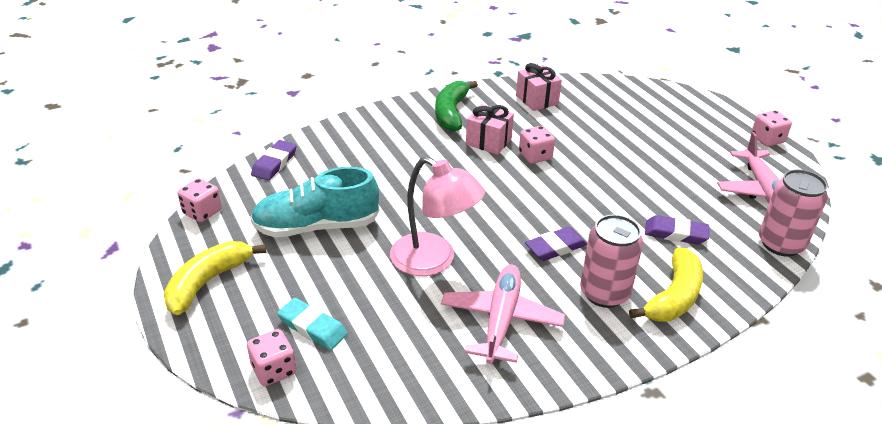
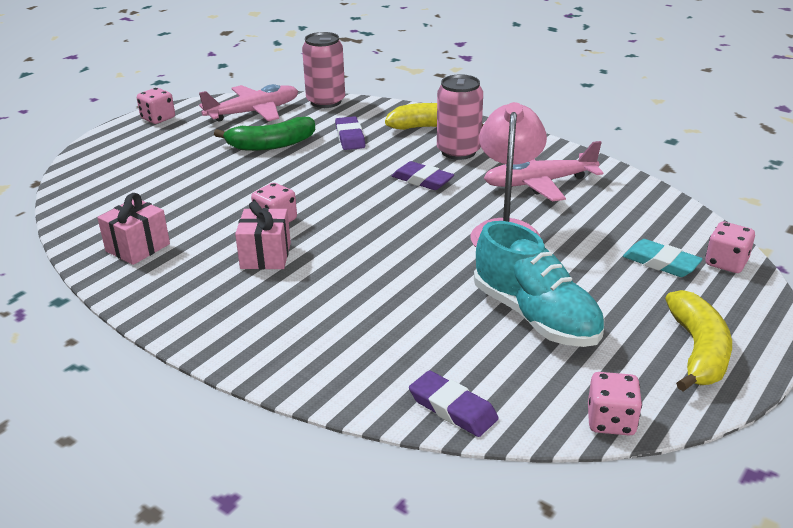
camera: 115 degrees left, 5 degrees down
(208, 282) = (698, 351): yellow banana -> yellow banana turned 90 degrees counterclockwise
(274, 163) = (452, 408): purple eraser -> purple eraser turned 45 degrees clockwise
(312, 327) = (661, 262): turquoise eraser -> turquoise eraser turned 60 degrees counterclockwise
(451, 113) = (211, 301): green banana -> green banana (271, 145)

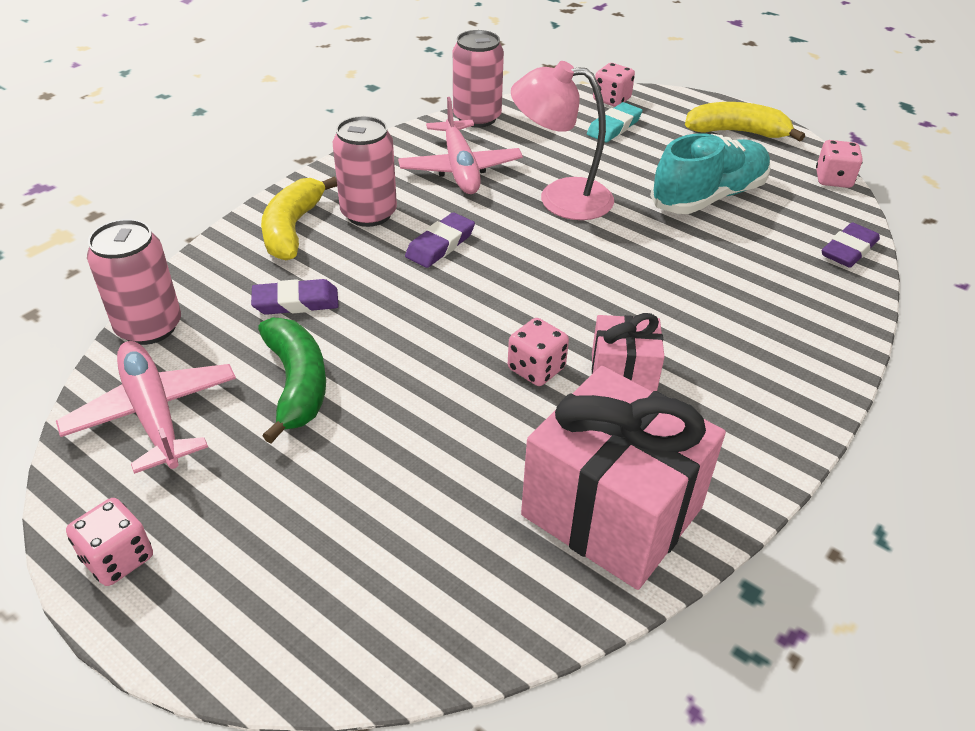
camera: 90 degrees left, 10 degrees up
(138, 247) = (611, 511): pink gift -> pink gift, size x1.91
(635, 187) = (477, 118): none -> pink can

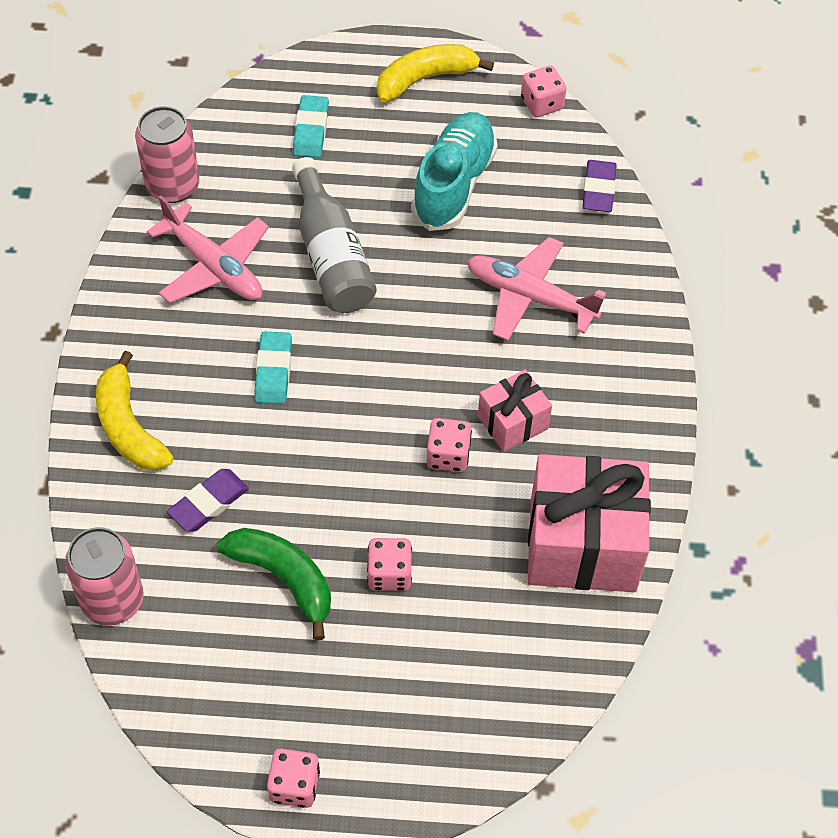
camera: 35 degrees left, 15 degrees up
(153, 413) = (200, 670): pink plane -> pink plane (530, 297)
(369, 214) = (180, 370): pink can -> none
(440, 245) = (273, 371): purple eraser -> turquoise eraser
(560, 198) = (331, 255): pink lamp -> grey bottle
(611, 100) = (281, 89): pink dice -> pink dice (389, 574)

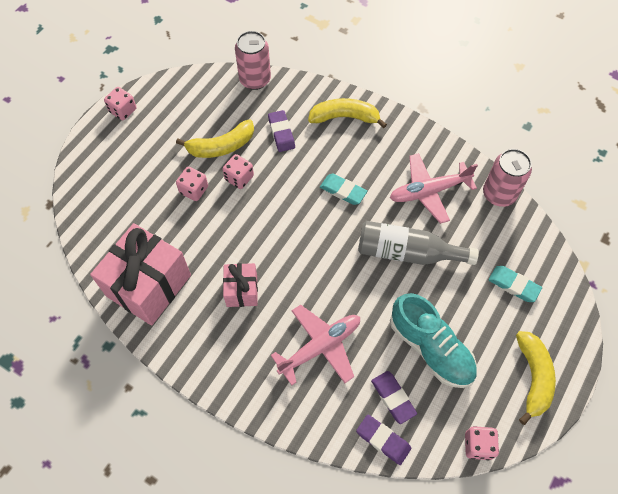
camera: 120 degrees right, 5 degrees up
(283, 578) = (221, 146): green banana -> yellow banana
(448, 455) = (242, 248): pink dice -> pink dice (239, 178)
(542, 198) = (393, 398): none -> purple eraser

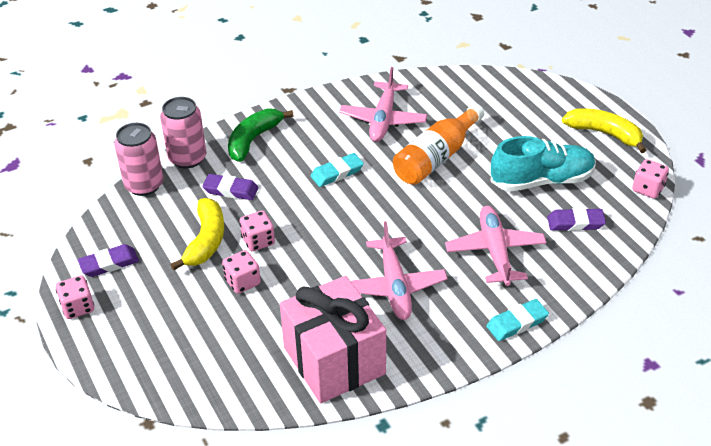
camera: 60 degrees left, 20 degrees down
(242, 290) = (395, 286): pink gift -> pink plane
(344, 117) = (253, 140): yellow banana -> green banana
(383, 440) = (612, 245): purple eraser -> purple eraser (109, 263)
(407, 252) = (436, 157): grey bottle -> orange bottle
(499, 194) = (419, 81): pink can -> pink can (187, 158)
(513, 285) = (514, 109): turquoise eraser -> turquoise eraser (517, 323)

